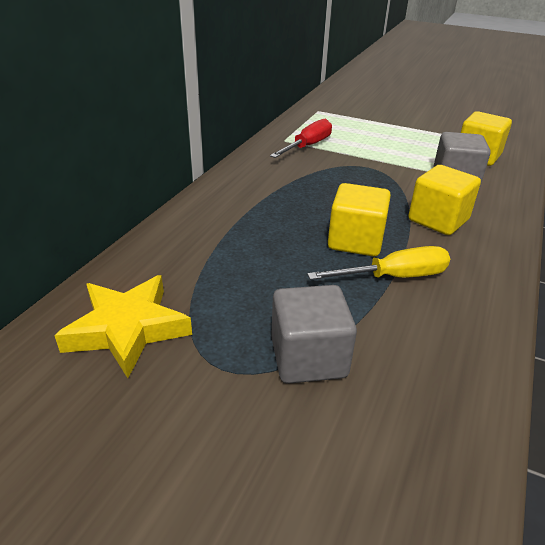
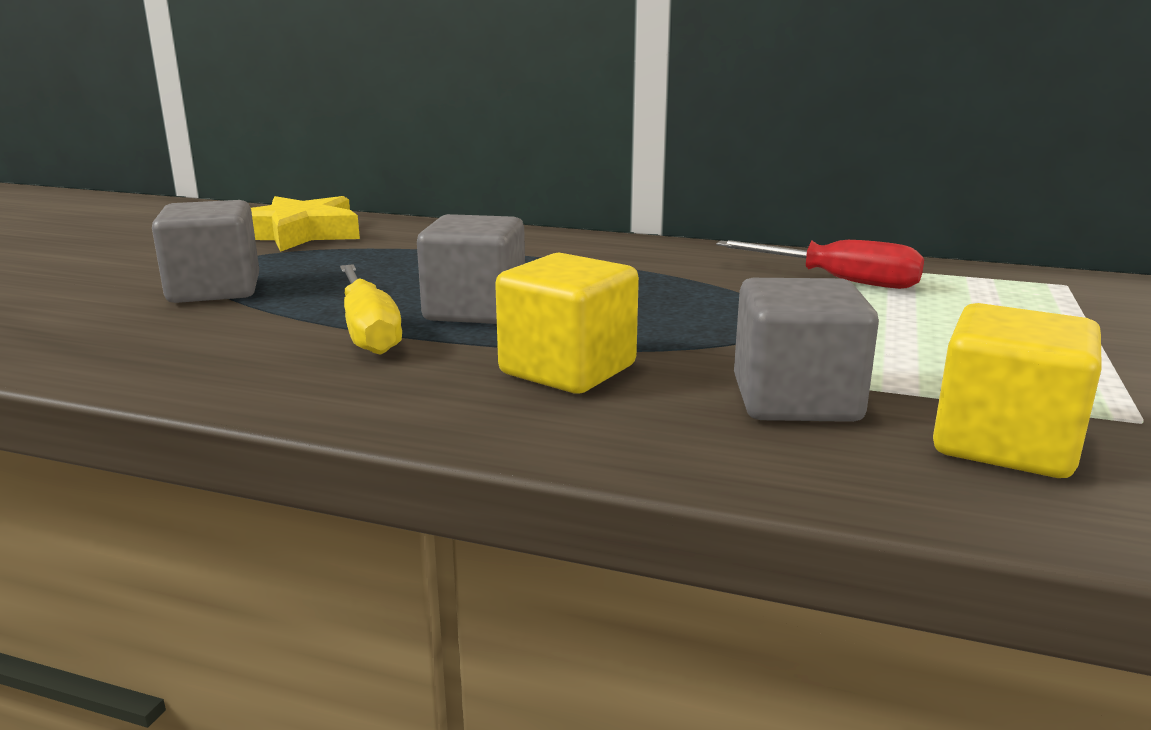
camera: 85 degrees right, 15 degrees down
(355, 241) = (475, 310): yellow cube -> grey cube

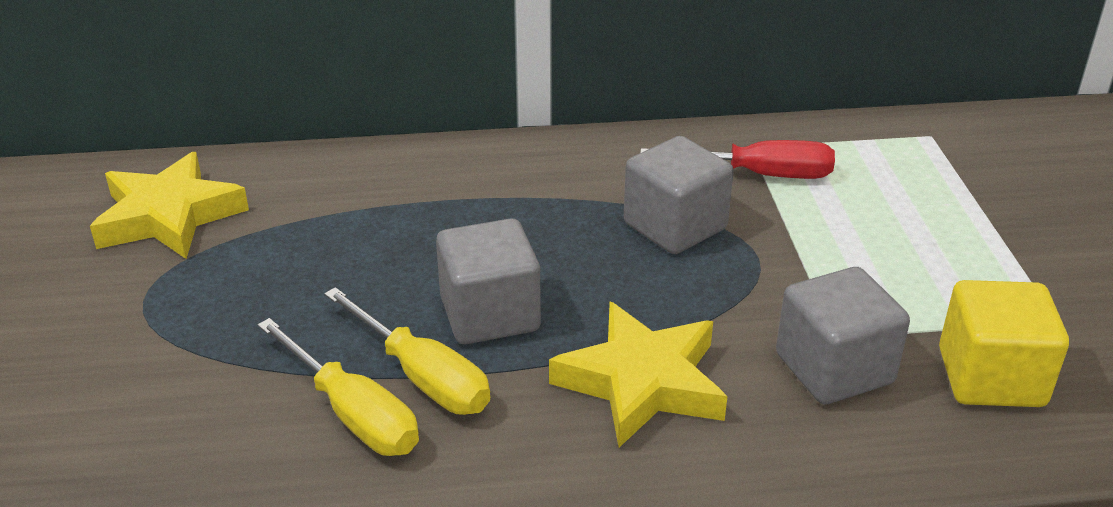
camera: 25 degrees left, 15 degrees up
(215, 290) = (196, 353): grey cube -> grey cube (675, 226)
(281, 338) = (353, 414): none -> yellow screwdriver
(568, 370) = (642, 382): yellow cube -> yellow star

